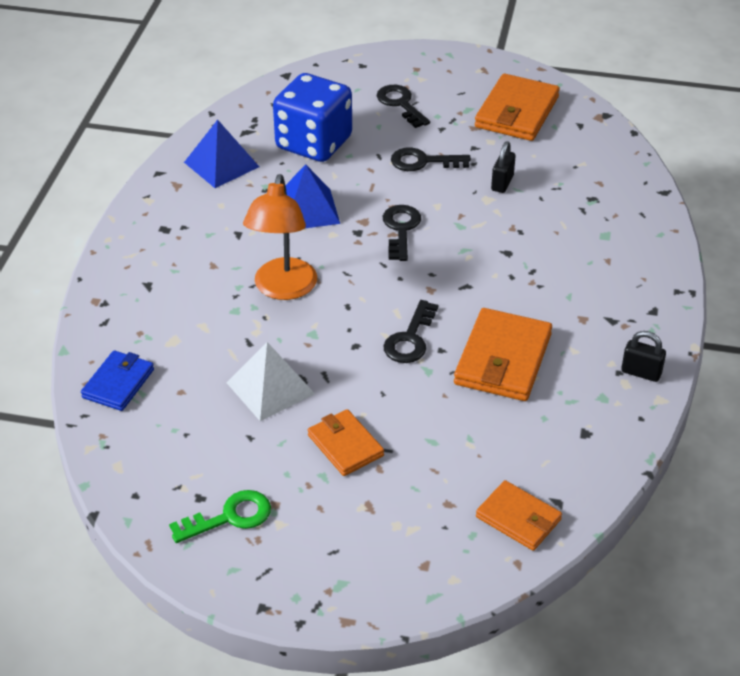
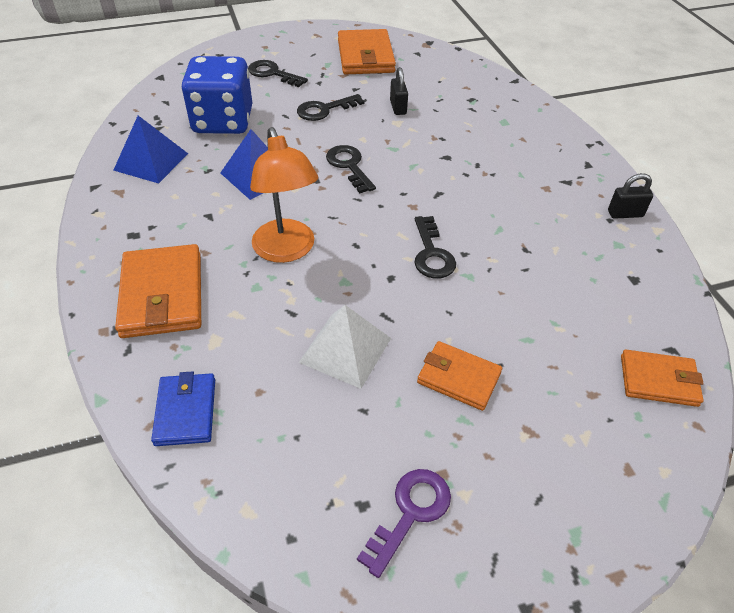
camera: 30 degrees left, 5 degrees up
(230, 517) = (410, 512): green key -> purple key
(503, 359) = (519, 243): orange wallet -> orange wallet (162, 295)

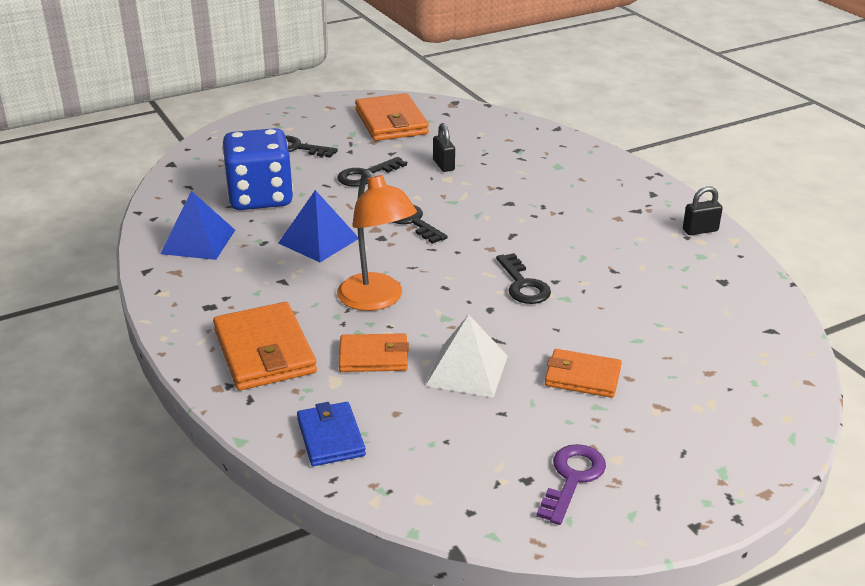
camera: 10 degrees left, 15 degrees down
(659, 380) = (765, 354): orange wallet -> orange wallet (374, 357)

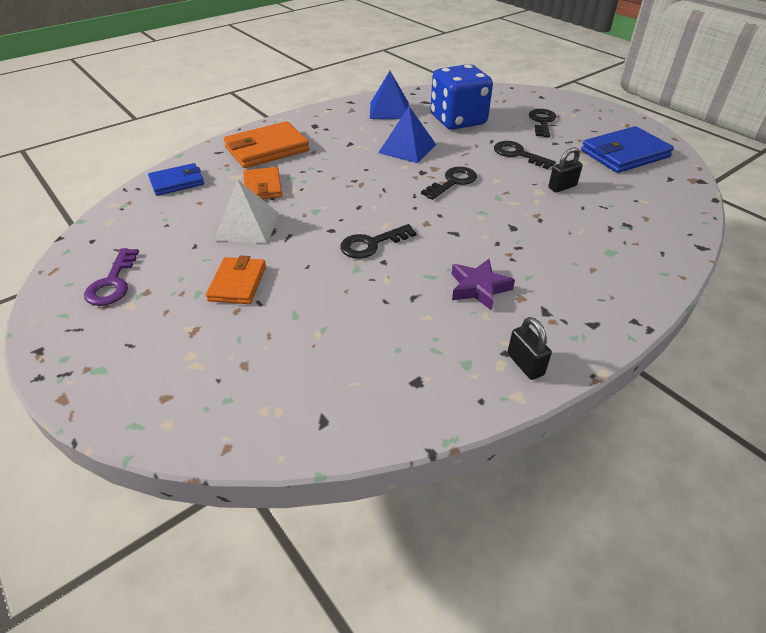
camera: 80 degrees right, 10 degrees up
(377, 300) = (333, 180): orange lamp -> none
(391, 122) = (624, 154): orange wallet -> blue wallet
(572, 478) = (112, 283): purple key -> purple key turned 75 degrees clockwise
(603, 235) = (479, 288): none -> purple star

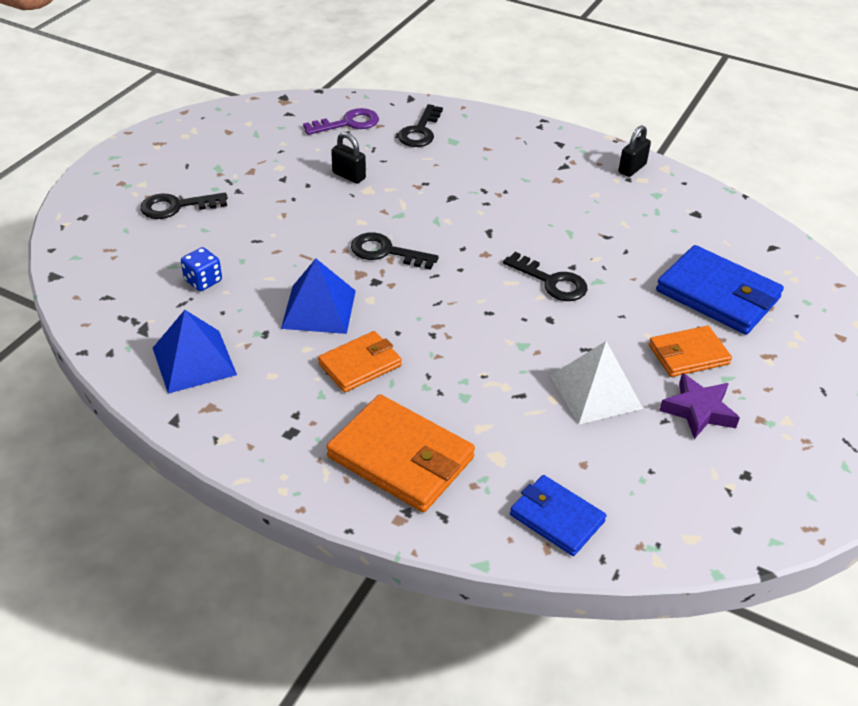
camera: 115 degrees left, 0 degrees up
(112, 283) = (775, 455): purple key -> purple key (348, 123)
(263, 187) = (505, 415): orange wallet -> orange wallet (360, 364)
(458, 120) = (203, 281): blue dice -> blue dice, size x0.41
(479, 288) = (563, 203): purple star -> purple star (698, 410)
(518, 154) = (285, 214): black key -> black key (420, 131)
(624, 154) = (244, 141): blue wallet -> blue wallet (718, 295)

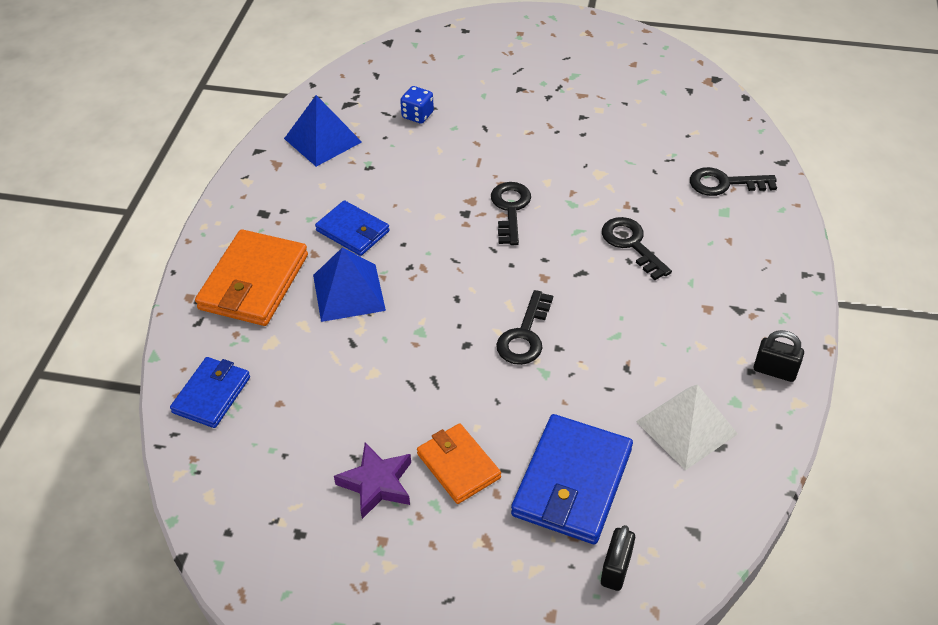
camera: 75 degrees right, 5 degrees up
(176, 206) = (505, 71): black key -> black key (631, 244)
(319, 309) = (412, 188): blue pyramid -> blue pyramid (348, 292)
(348, 123) = (701, 131): purple key -> none
(349, 176) = (613, 155): black padlock -> black padlock (616, 569)
(360, 364) = (353, 231): orange wallet -> blue wallet
(596, 392) = (375, 397): white pyramid -> white pyramid (686, 427)

